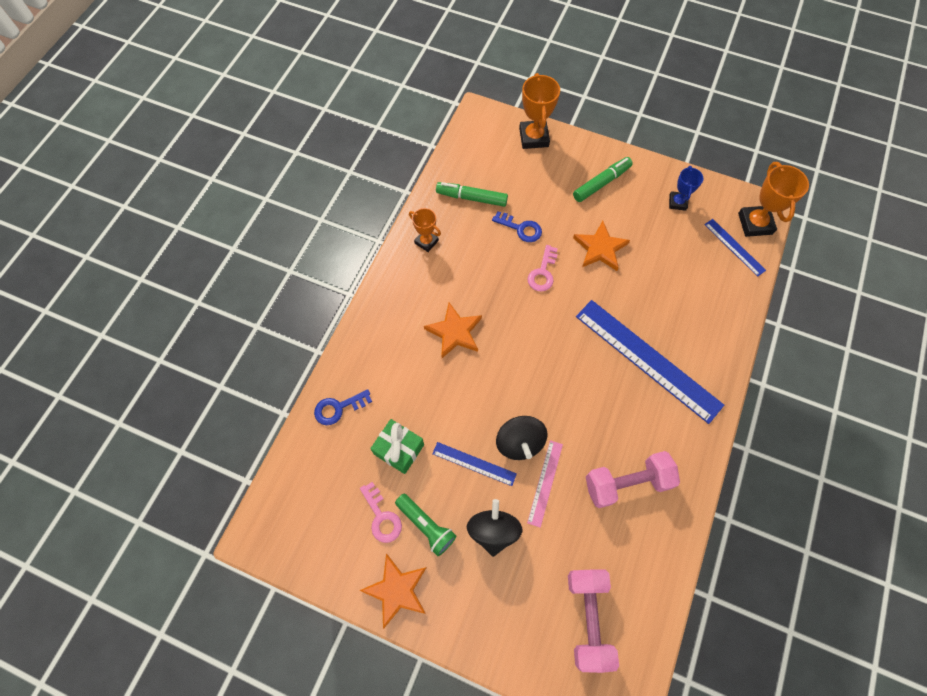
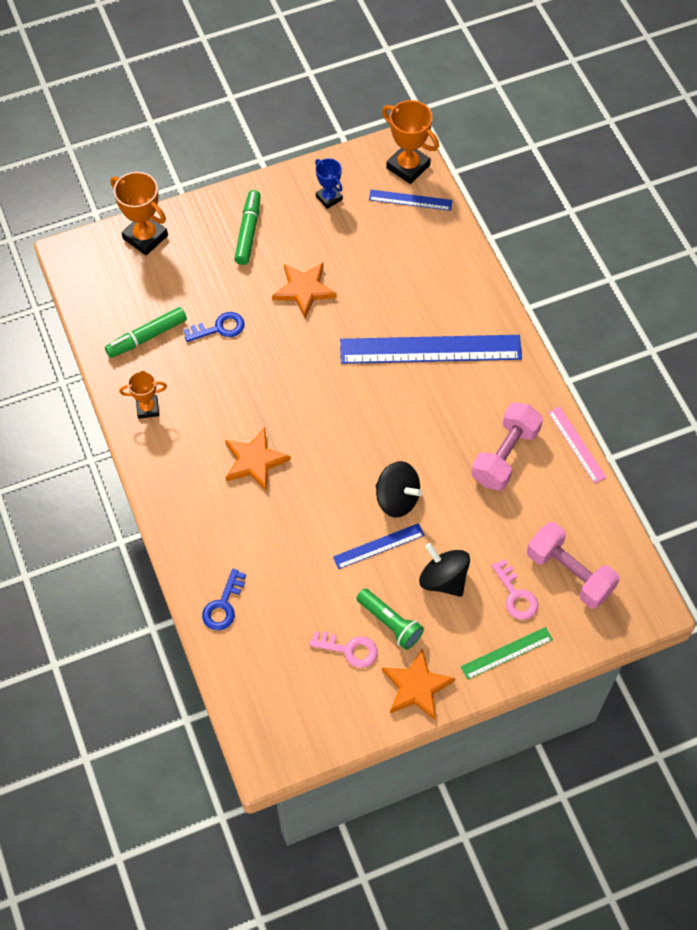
camera: 45 degrees left, 5 degrees down
(399, 449) = (308, 590): green gift -> none
(426, 525) = (390, 623): green flashlight -> green flashlight turned 45 degrees clockwise
(482, 631) = (506, 653): none -> green ruler
(543, 273) = (277, 350): pink key -> pink key (516, 595)
(545, 482) = (446, 510): pink ruler -> pink ruler (576, 444)

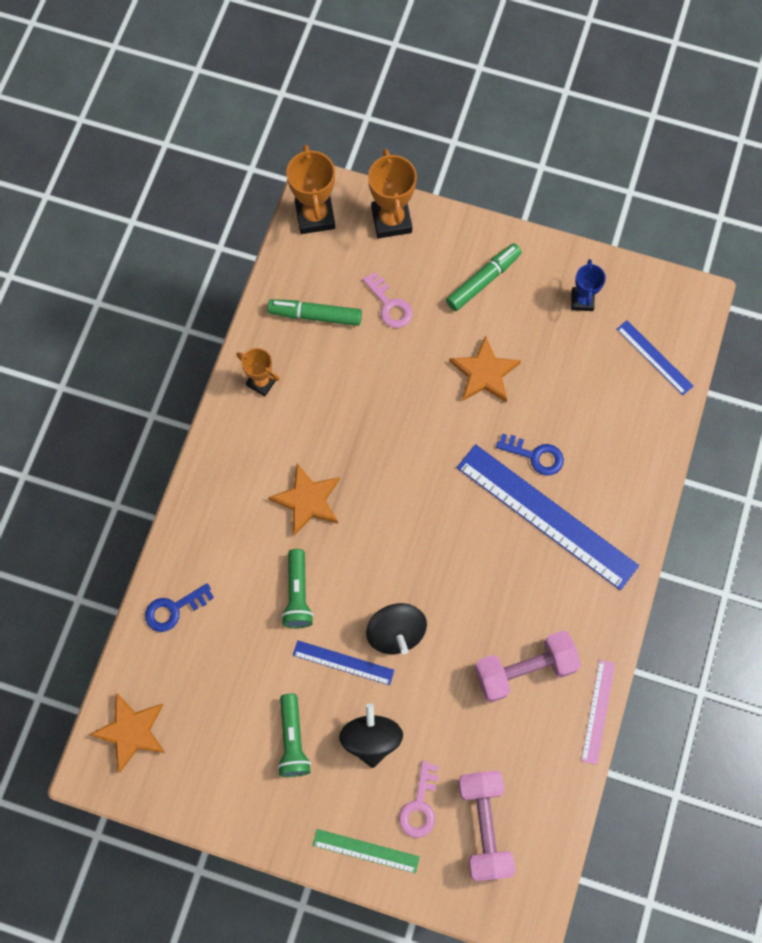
camera: 40 degrees right, 10 degrees up
(219, 328) = (382, 354): blue key -> blue key (535, 456)
(304, 527) = (297, 594): none -> green flashlight
(349, 649) = (240, 735): pink key -> pink key (390, 305)
(408, 166) = (681, 322): orange trophy -> orange trophy (315, 216)
(416, 687) = (265, 815): orange star -> orange star (131, 731)

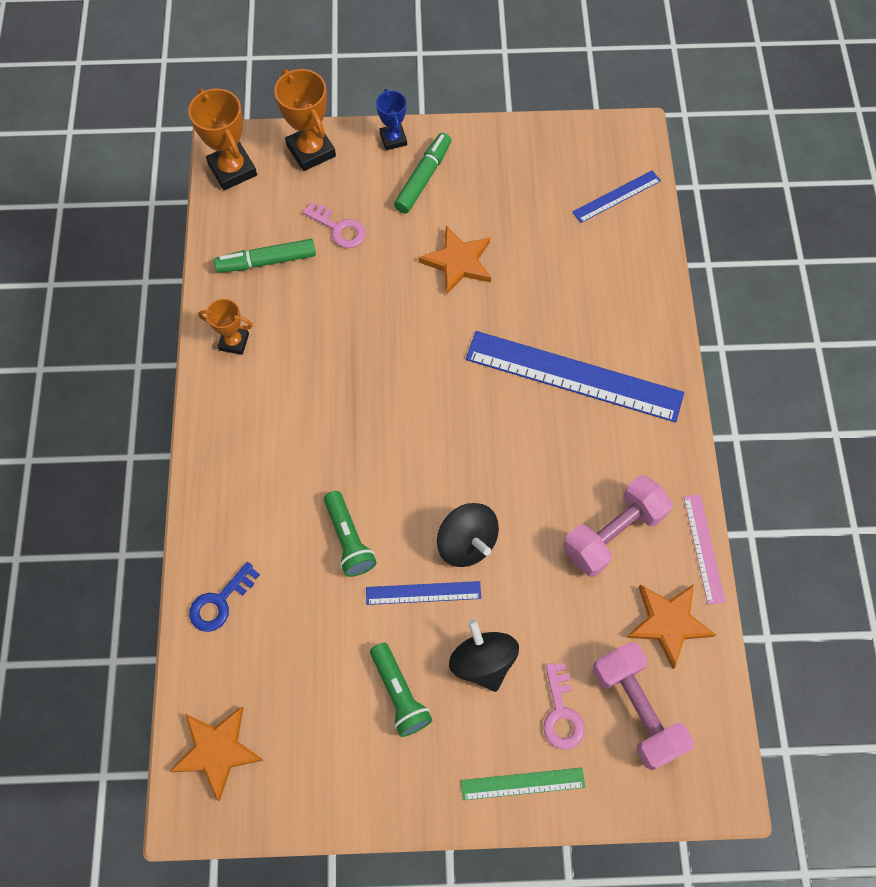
camera: 20 degrees left, 5 degrees down
(307, 500) = (324, 442): orange star -> orange star (668, 623)
(535, 456) = (539, 323): blue key -> none
(582, 300) = (526, 167): blue trophy -> blue trophy (393, 139)
(654, 357) = (616, 196): blue ruler -> blue ruler turned 60 degrees counterclockwise

